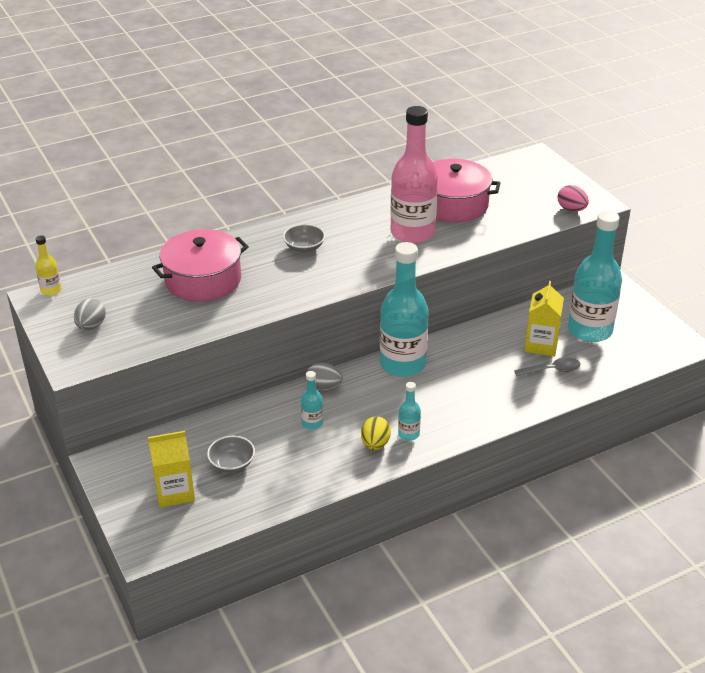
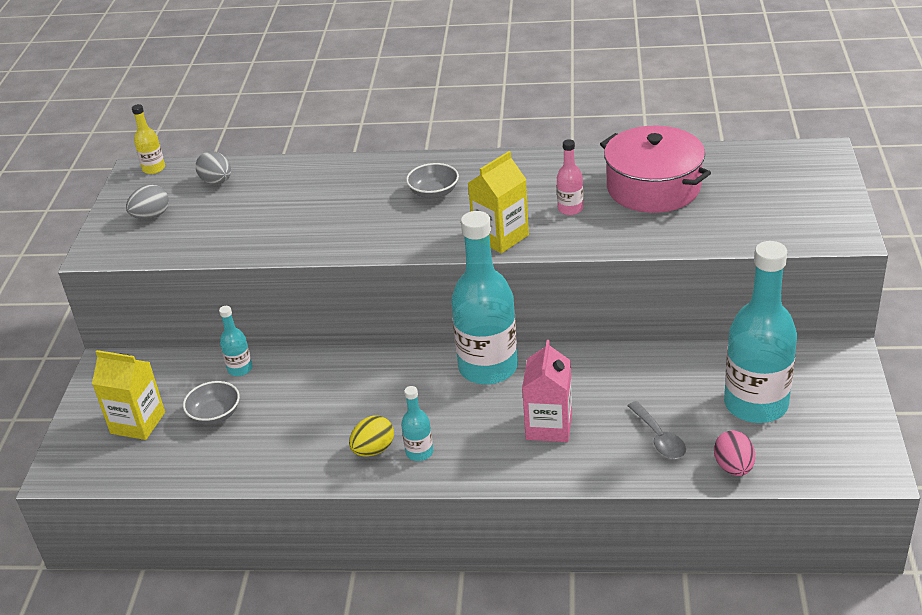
camera: 35 degrees right, 0 degrees up
(203, 280) = (298, 199): pink pot -> none
(312, 423) = (331, 400): turquoise bottle -> turquoise bottle (240, 369)
(324, 387) = (380, 364): grey egg -> grey egg (217, 182)
(412, 233) = (570, 209): pink bottle -> pink bottle, size x0.44
(478, 387) = (549, 426): none -> pink carton
(541, 345) = (674, 401): yellow carton -> yellow carton (500, 237)
(552, 370) = (659, 438): grey spoon -> grey spoon turned 45 degrees clockwise
(571, 209) = (801, 234): pink egg -> pink egg (733, 467)

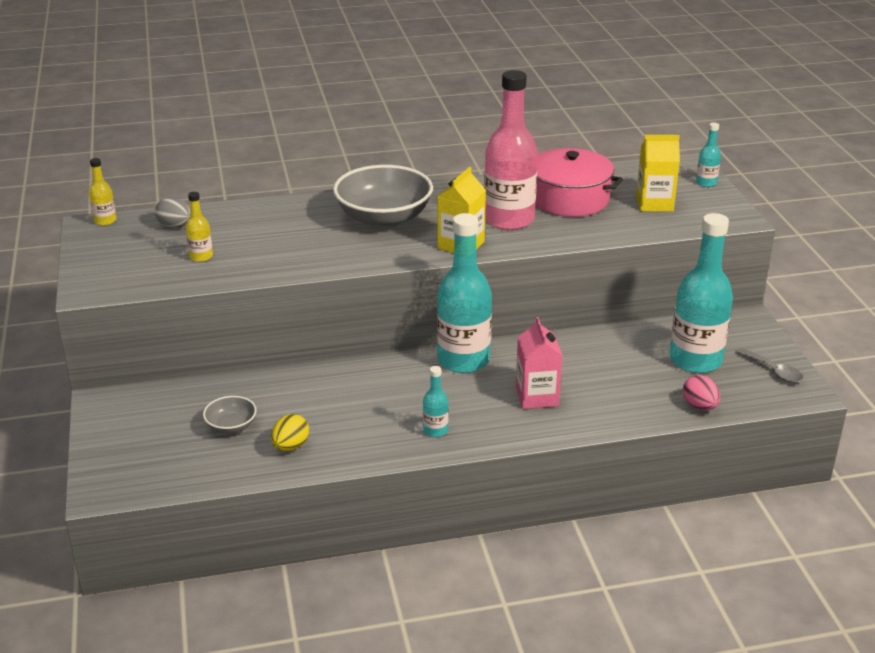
camera: 20 degrees left, 5 degrees down
(138, 423) = (158, 442): yellow carton -> yellow carton (654, 203)
(151, 216) = (125, 258): grey egg -> none
(224, 222) = (201, 257): none -> yellow bottle
(240, 369) = (236, 388): turquoise bottle -> turquoise bottle (706, 183)
(373, 450) = (393, 434): yellow egg -> yellow egg (290, 446)
(434, 192) = (384, 218): grey bowl -> grey bowl, size x2.11
(570, 209) = (509, 220): pink bottle -> pink bottle, size x2.29
(659, 438) = (631, 393): grey spoon -> grey spoon (773, 371)

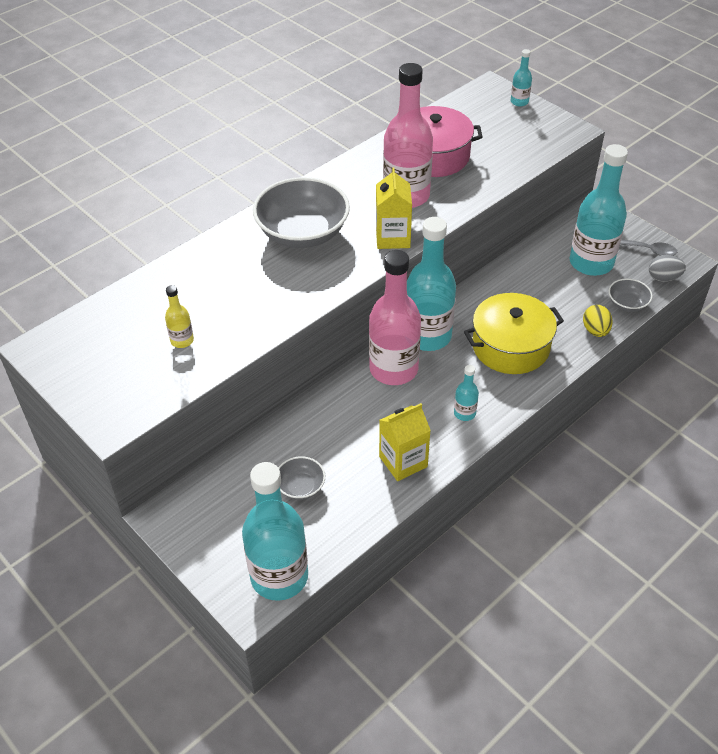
camera: 30 degrees left, 15 degrees up
(105, 221) = (48, 337): yellow bottle -> none
(146, 481) = (279, 576): none -> turquoise bottle
(175, 226) = (123, 316): grey egg -> grey egg (663, 278)
(290, 446) = (367, 483): yellow egg -> yellow egg (595, 331)
(404, 373) = (393, 369): none -> pink bottle
(537, 396) = (510, 346): pink carton -> yellow pot
(654, 203) = (500, 137): yellow carton -> yellow carton (403, 461)
(699, 406) = (627, 304): pink egg -> grey bowl

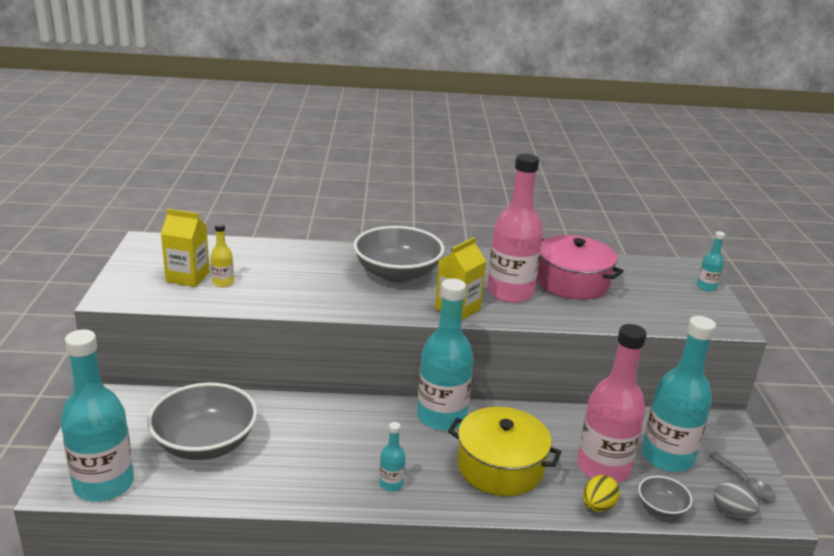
camera: 40 degrees right, 20 degrees down
(301, 487) = (205, 443): grey bowl -> grey bowl, size x2.11
(393, 369) = (382, 420): pink bottle -> pink bottle (603, 468)
(403, 461) = (295, 480): yellow carton -> yellow carton (188, 277)

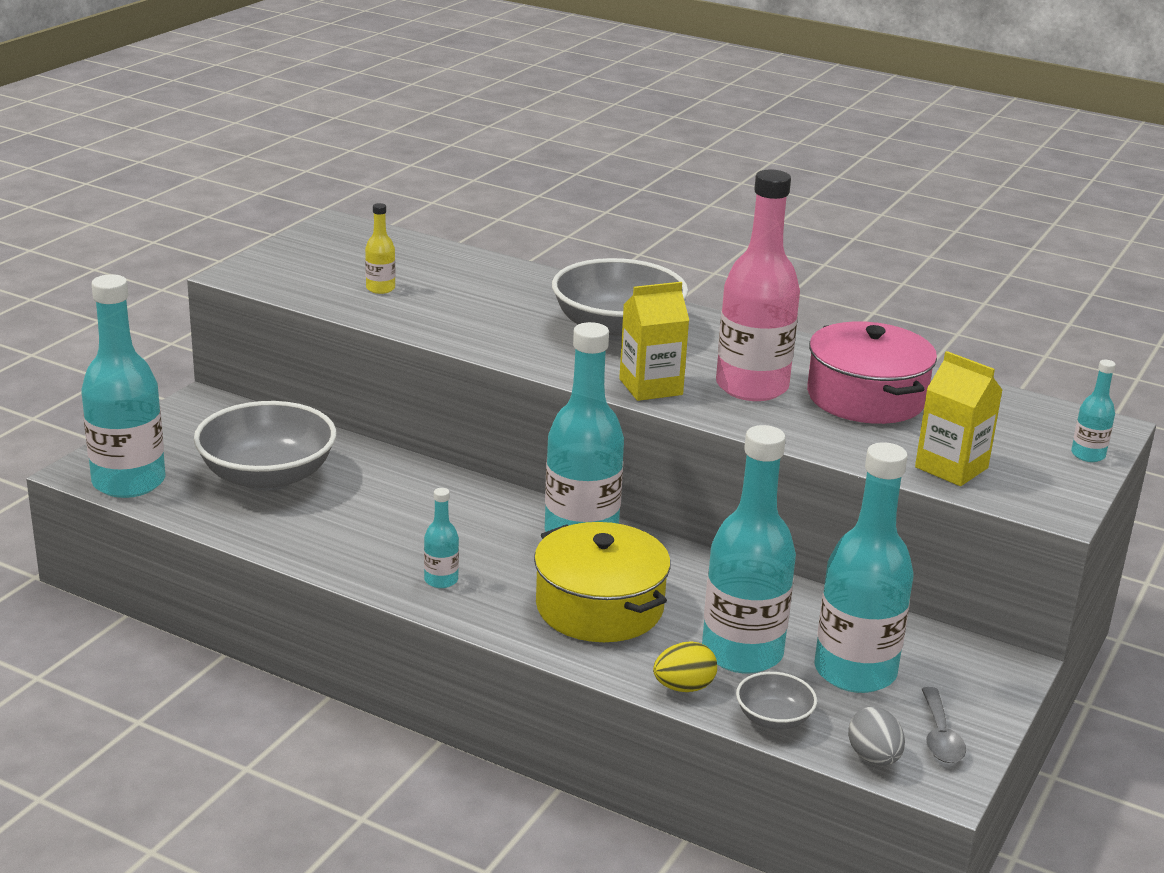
camera: 30 degrees right, 0 degrees up
(188, 277) = (345, 273): yellow carton -> yellow carton (951, 468)
(603, 468) = (742, 653): pink bottle -> turquoise bottle

